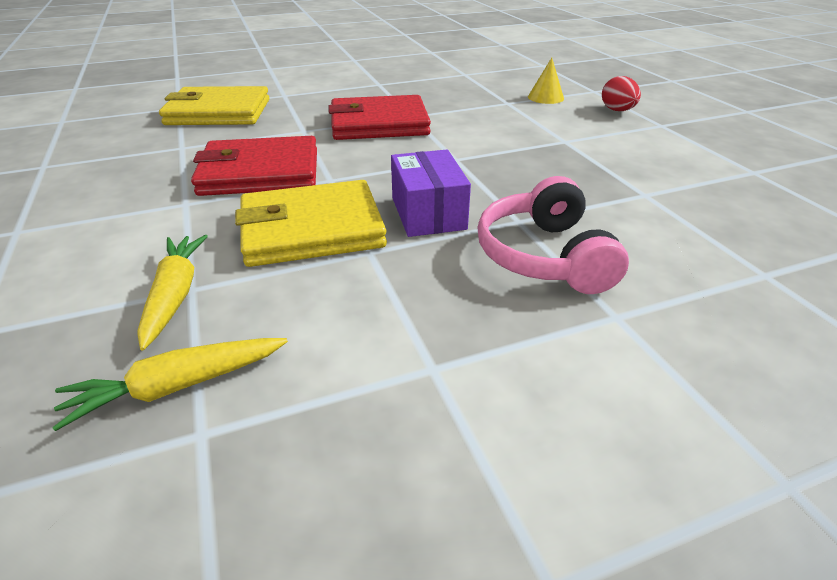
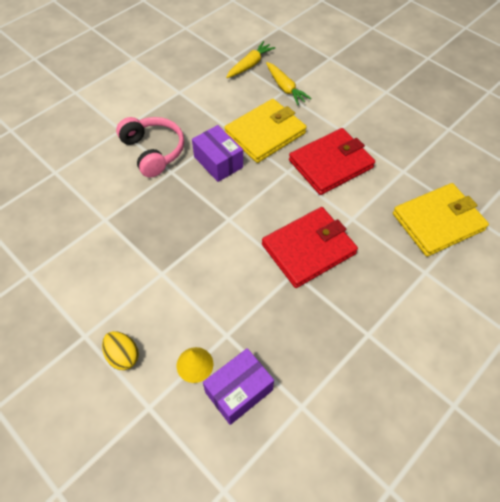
camera: 155 degrees right, 20 degrees up
(511, 84) = (239, 391): none -> purple box
(617, 110) = (123, 356): red egg -> yellow egg

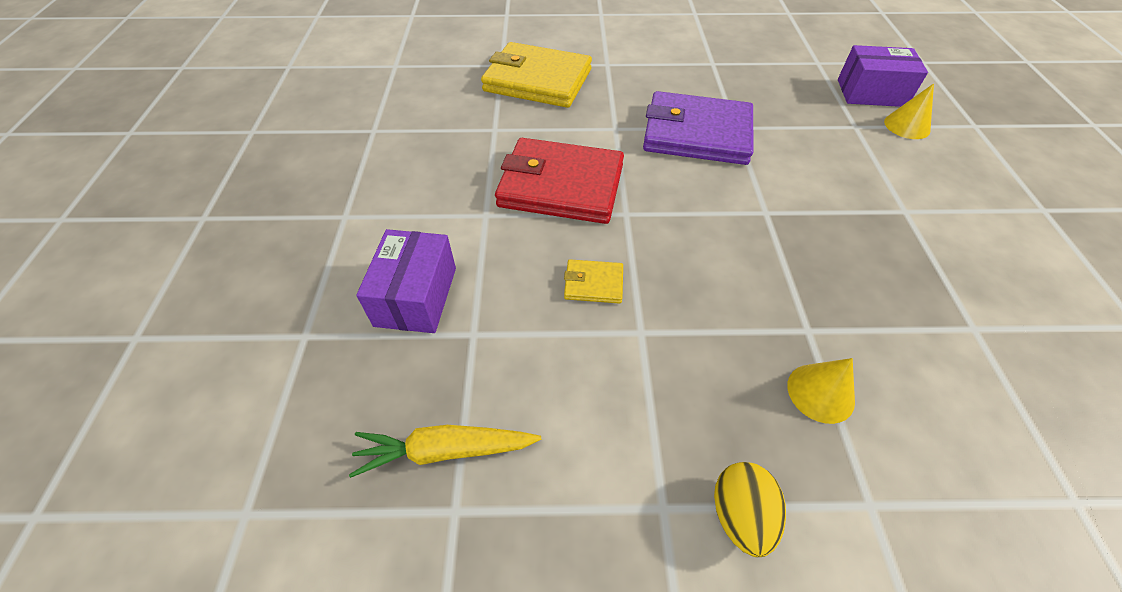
camera: 135 degrees left, 5 degrees down
(123, 356) = (993, 169): yellow egg -> yellow egg (740, 515)
(153, 151) = (820, 393): pink headphones -> yellow cone
(218, 162) = (714, 292): purple box -> purple box (416, 296)
(265, 133) = (593, 284): yellow wallet -> yellow wallet, size x0.43
(285, 88) = (459, 338): yellow carrot -> none
(308, 249) = (697, 134): red wallet -> purple wallet

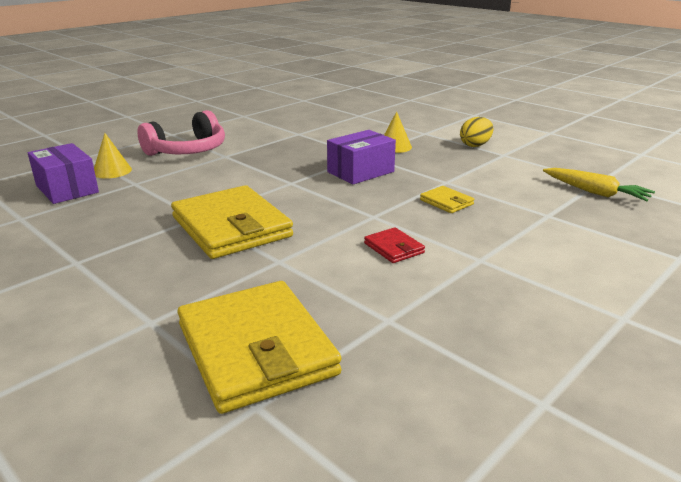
camera: 135 degrees left, 25 degrees down
(416, 296) = (578, 242): purple box -> purple box (360, 172)
(561, 186) = (394, 248): red wallet -> red wallet, size x0.43
(697, 134) = (231, 227): purple wallet -> yellow wallet
(949, 193) = (187, 151): none -> pink headphones

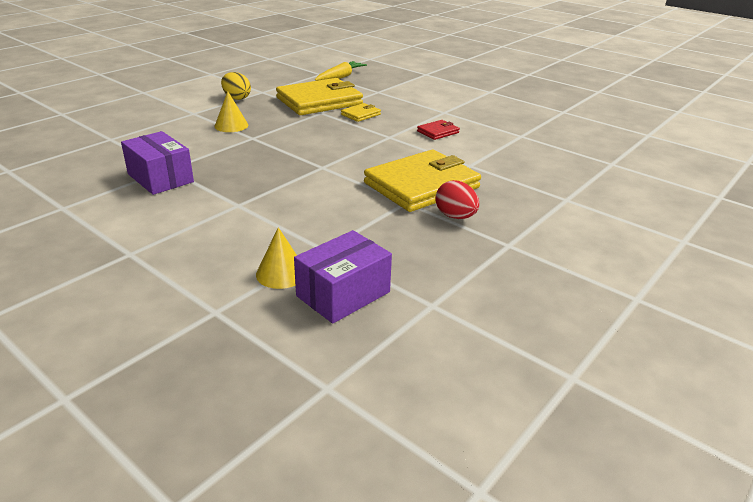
camera: 95 degrees left, 5 degrees up
(152, 239) = (455, 216): none -> red egg
(187, 151) = (213, 230): pink headphones -> none
(256, 349) = (570, 166): yellow wallet -> yellow wallet (319, 101)
(360, 172) = (297, 139): purple box -> purple box (160, 178)

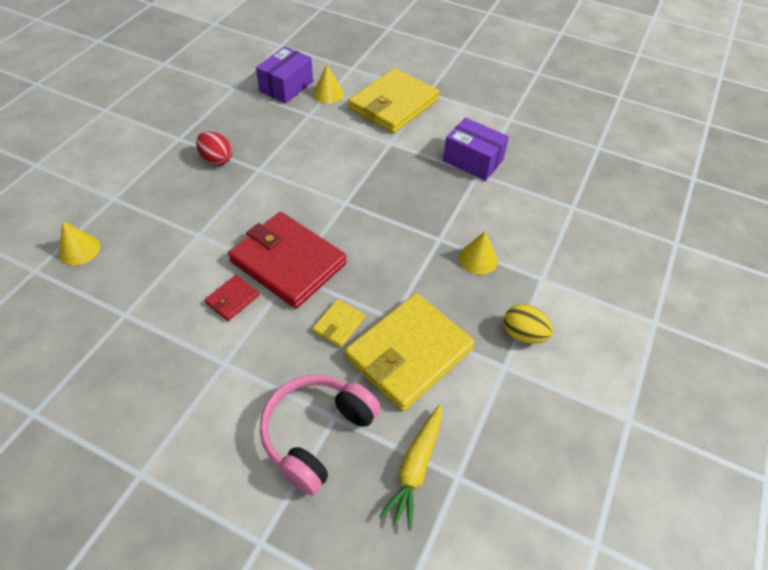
camera: 165 degrees right, 20 degrees up
(389, 89) = (317, 434): none -> pink headphones
(389, 142) = (288, 262): none -> red wallet
(421, 185) = (246, 192): yellow wallet -> yellow wallet (393, 104)
(579, 170) = (79, 249): none -> yellow cone

